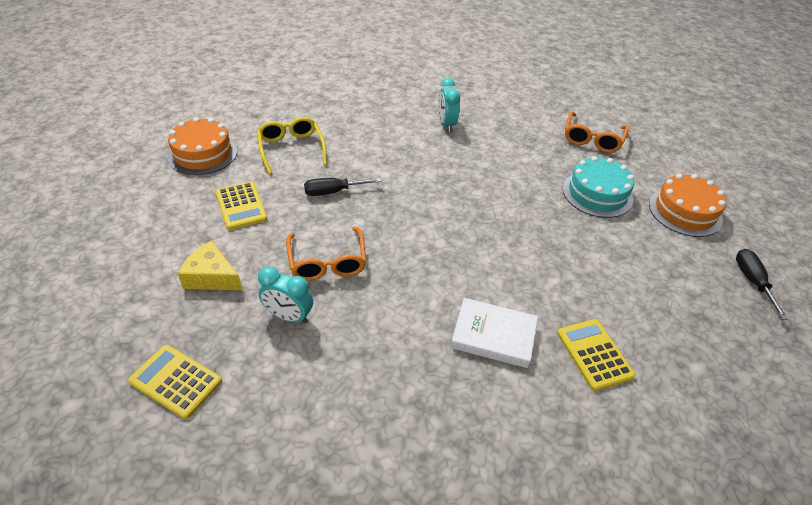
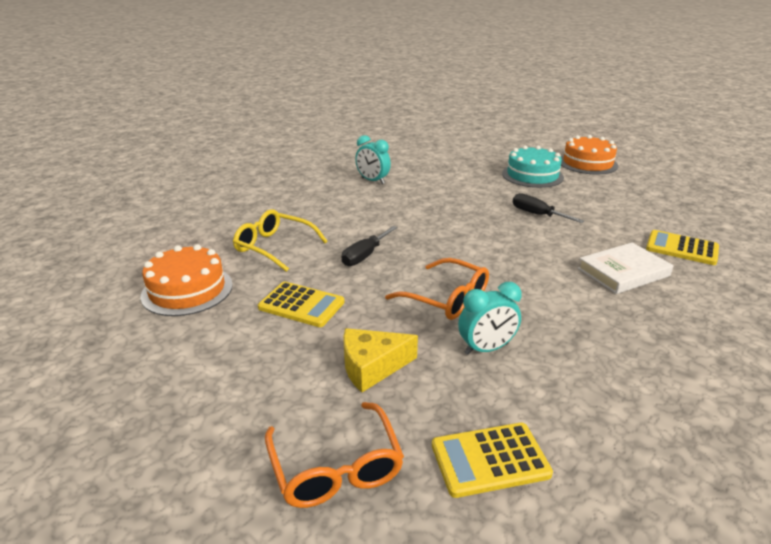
camera: 40 degrees left, 15 degrees down
(592, 139) = (478, 152): orange glasses -> orange glasses (336, 468)
(752, 281) = (671, 177): black screwdriver -> black screwdriver (537, 214)

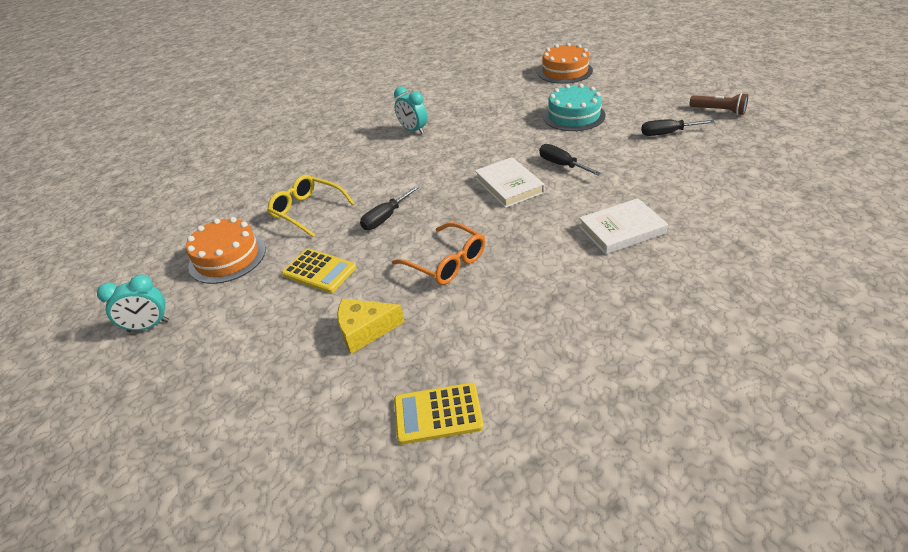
camera: 10 degrees right, 10 degrees up
(336, 468) = (316, 418): orange glasses -> none
(486, 349) = (466, 313): turquoise clock -> turquoise clock (148, 326)
(489, 230) = (509, 186): none -> white book
(587, 163) = (637, 97): orange cake -> orange cake (565, 71)
(630, 192) = (667, 133): none -> black screwdriver
(670, 177) = (719, 111): none -> brown flashlight
(681, 248) = (692, 201): yellow calculator -> none

